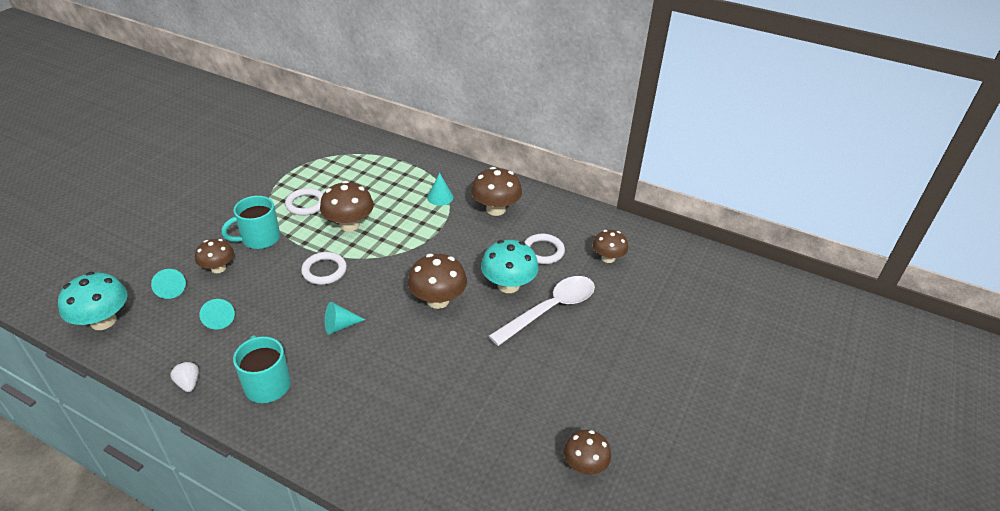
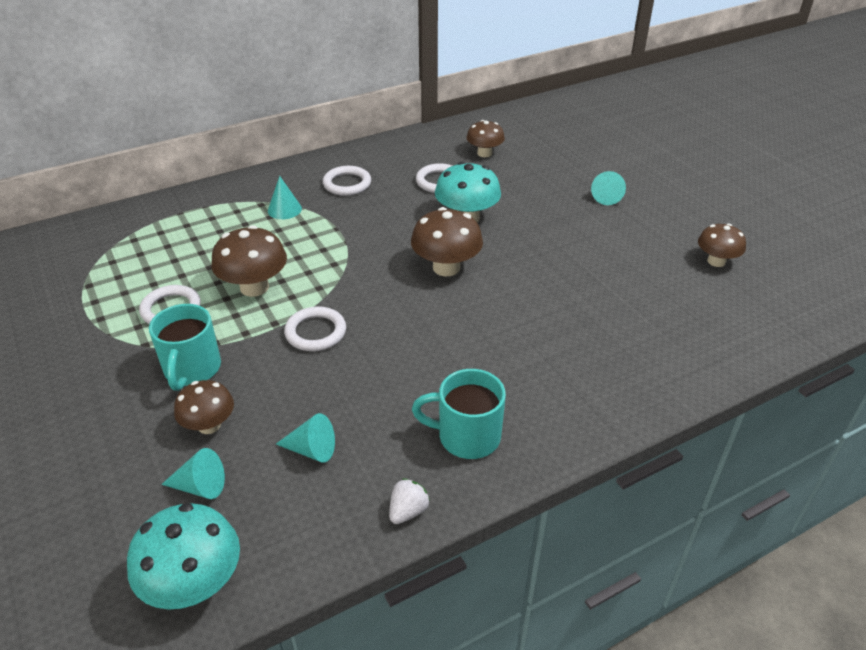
camera: 55 degrees left, 0 degrees up
(188, 383) = (408, 511): white strawberry -> white strawberry turned 120 degrees clockwise
(340, 326) = (421, 349): turquoise cone -> turquoise cone (606, 196)
(495, 209) = (347, 184): brown mushroom -> white ring
(551, 309) = (521, 207): white spoon -> none

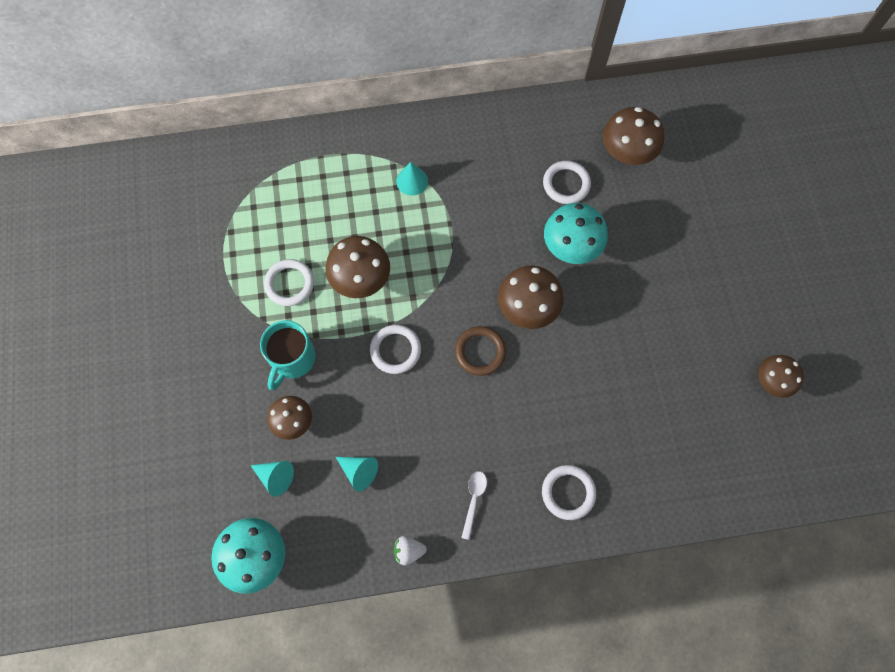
camera: 20 degrees right, 30 degrees up
(347, 184) = (479, 160): white ring -> white ring (568, 492)
(408, 511) = (408, 550): white strawberry -> white strawberry turned 150 degrees counterclockwise
(412, 311) = (480, 352): none -> brown ring
(466, 436) = (473, 500): turquoise mug -> white spoon
(484, 153) = (627, 152): brown mushroom -> brown mushroom, size x1.53
(606, 196) = (716, 258): turquoise cone -> none

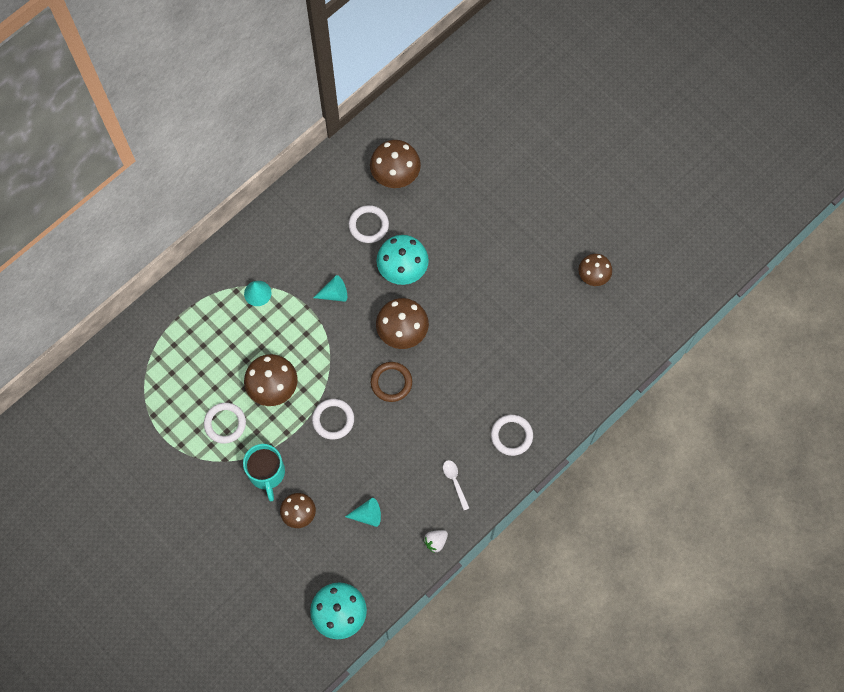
camera: 35 degrees left, 0 degrees up
(276, 477) = (314, 556): turquoise cone -> turquoise cone (334, 294)

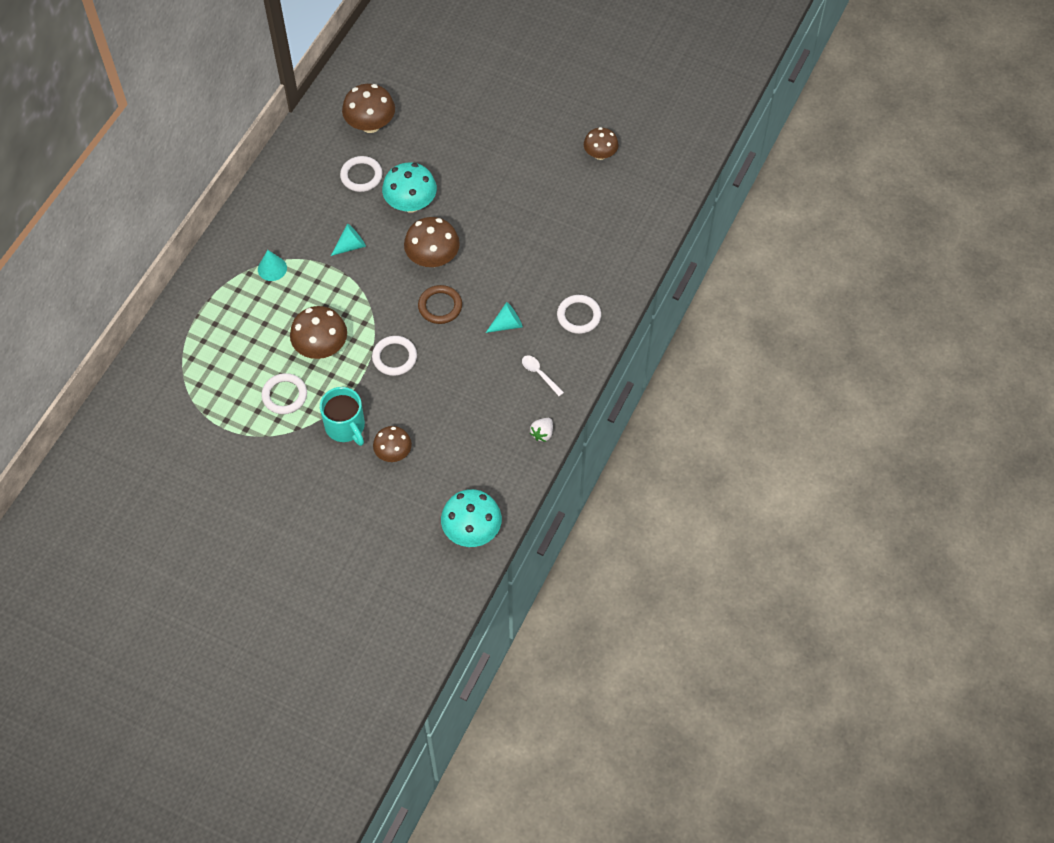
camera: 20 degrees left, 10 degrees down
(367, 515) = (464, 431): turquoise cone -> turquoise cone (507, 324)

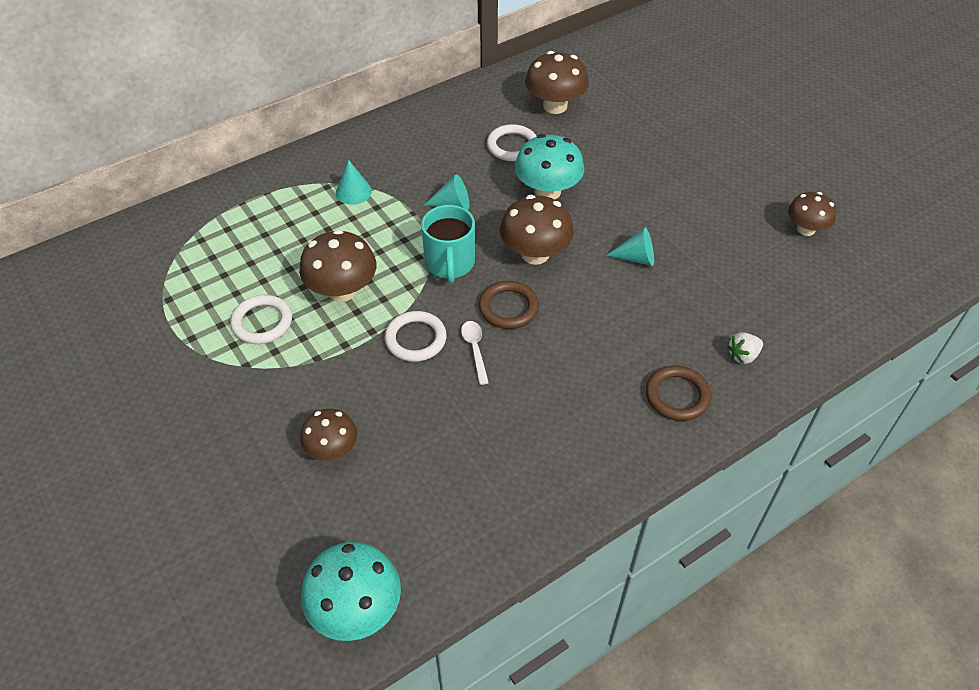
camera: 30 degrees right, 10 degrees down
(345, 427) = (301, 390): turquoise mug -> turquoise mug (450, 263)
(507, 324) = (577, 364): turquoise cone -> turquoise cone (636, 258)
(539, 374) = (582, 443): white spoon -> white spoon (475, 349)
(542, 433) = (538, 523): white strawberry -> white strawberry (743, 356)
(579, 316) = (677, 396): white ring -> brown ring

